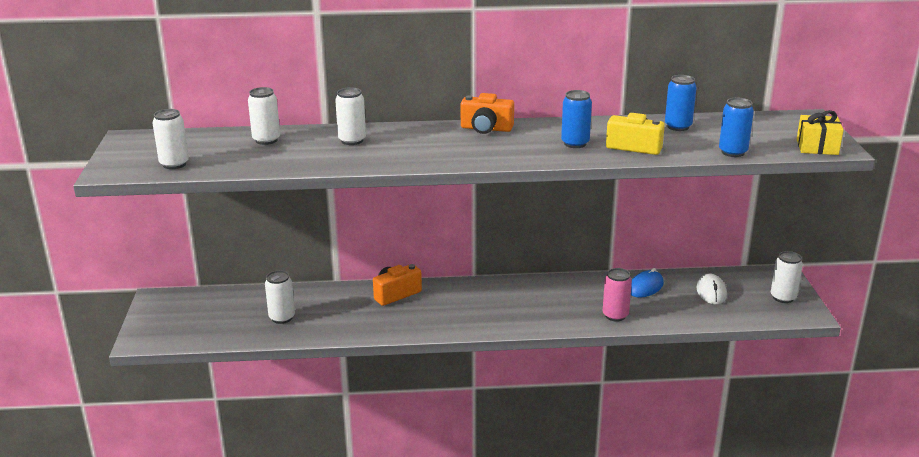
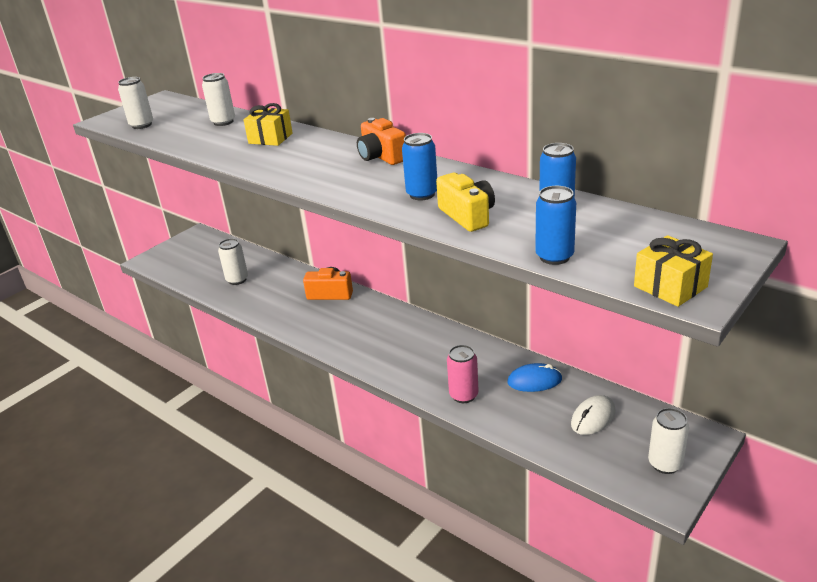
camera: 45 degrees right, 5 degrees up
(352, 140) = (270, 138): white can -> yellow gift

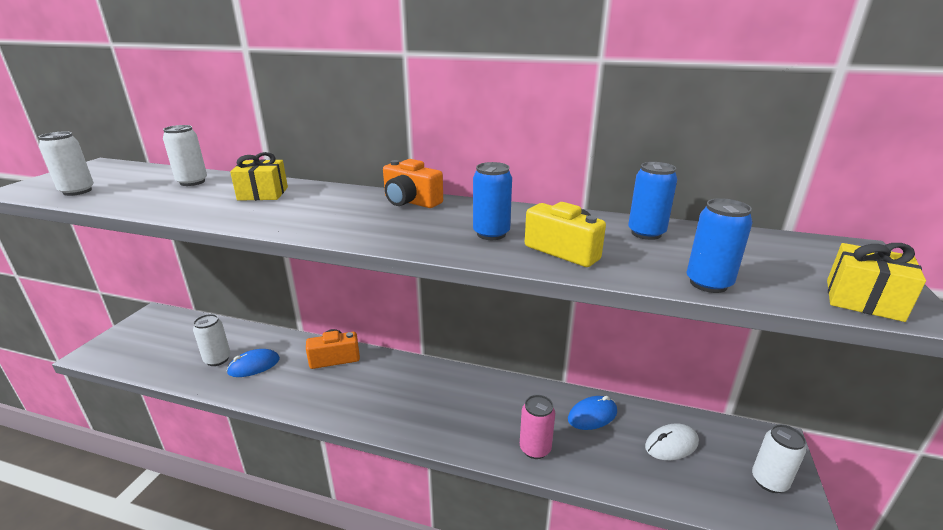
camera: 25 degrees left, 5 degrees down
(263, 289) = (254, 366): none -> blue mouse
(593, 418) = (671, 444): white mouse -> white mouse turned 45 degrees clockwise

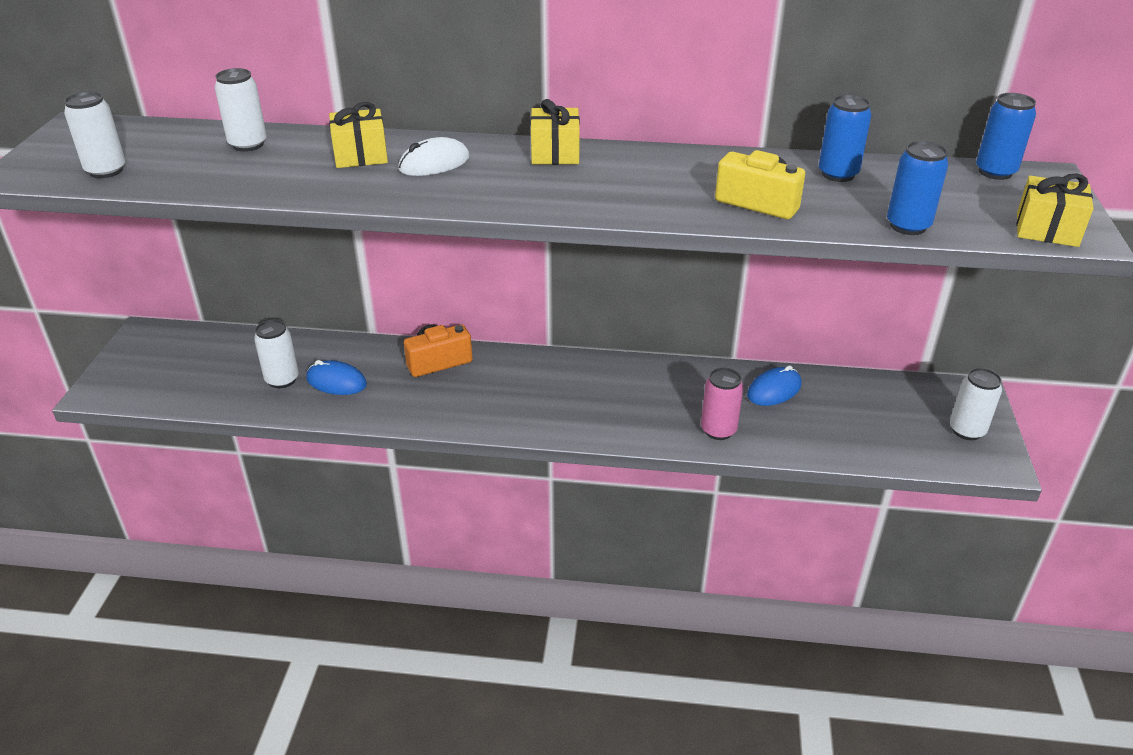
camera: 10 degrees left, 10 degrees up
(254, 366) = (336, 382): blue mouse -> blue mouse turned 60 degrees clockwise
(410, 202) = (555, 153): orange camera -> yellow gift
(491, 234) = (672, 189): blue can -> blue can (995, 172)
(671, 444) = (865, 409): white mouse -> white mouse (434, 163)

